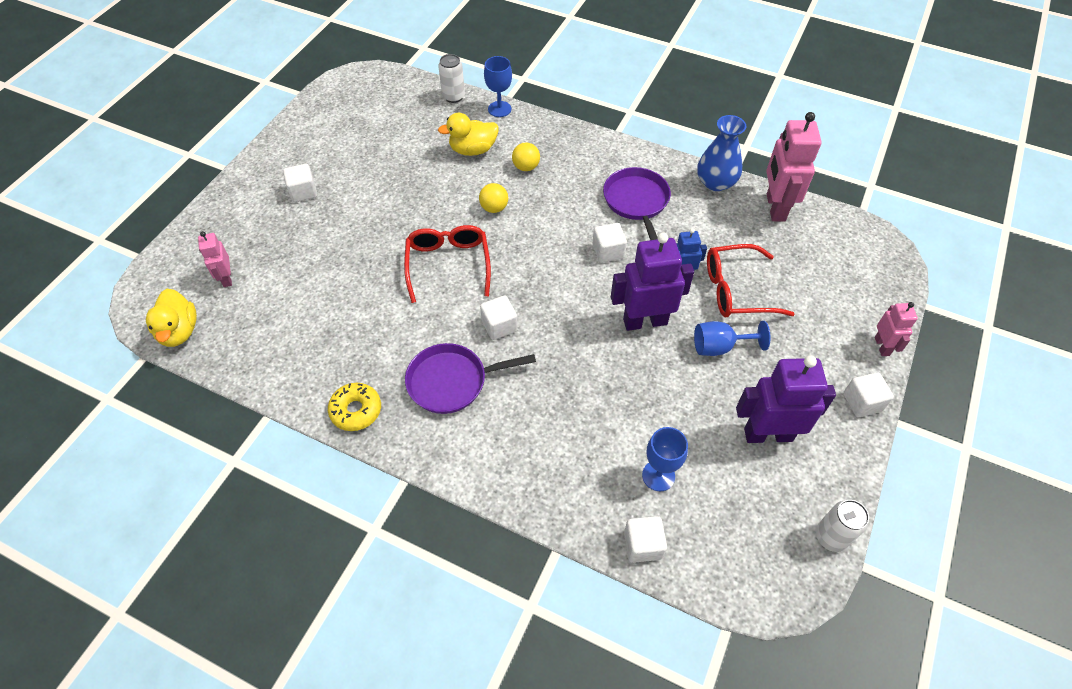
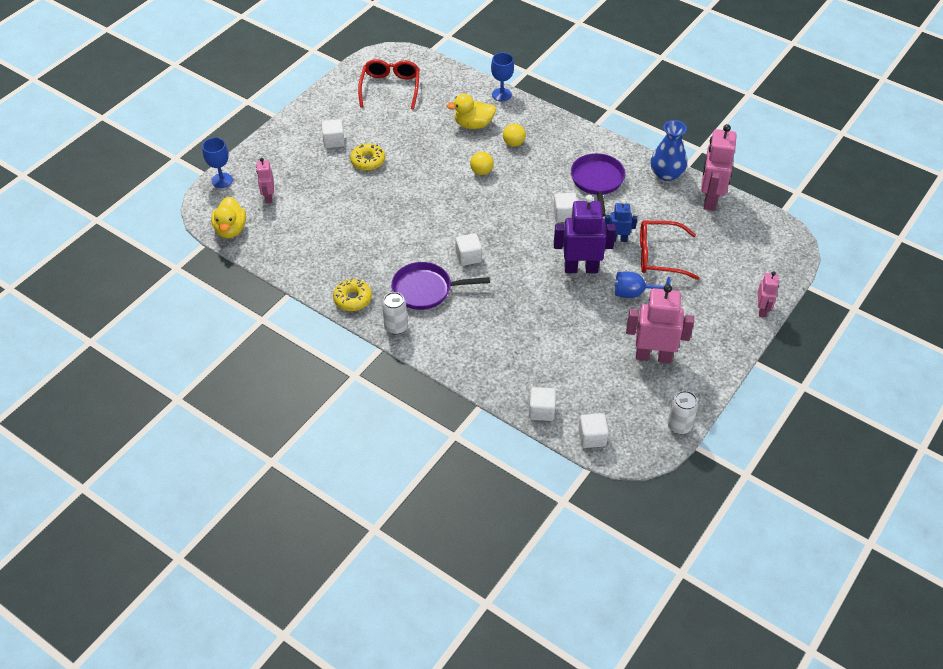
camera: 10 degrees right, 5 degrees down
(350, 213) = (368, 161): none -> yellow donut
(448, 264) = (437, 209): red glasses -> red glasses (390, 88)
(453, 97) = (465, 80): white can -> white can (396, 327)
(658, 476) = (564, 371): blue goblet -> blue goblet (222, 180)
(768, 434) = (653, 356): purple robot -> pink robot
(862, 402) = (732, 345): white cube -> white cube (592, 437)

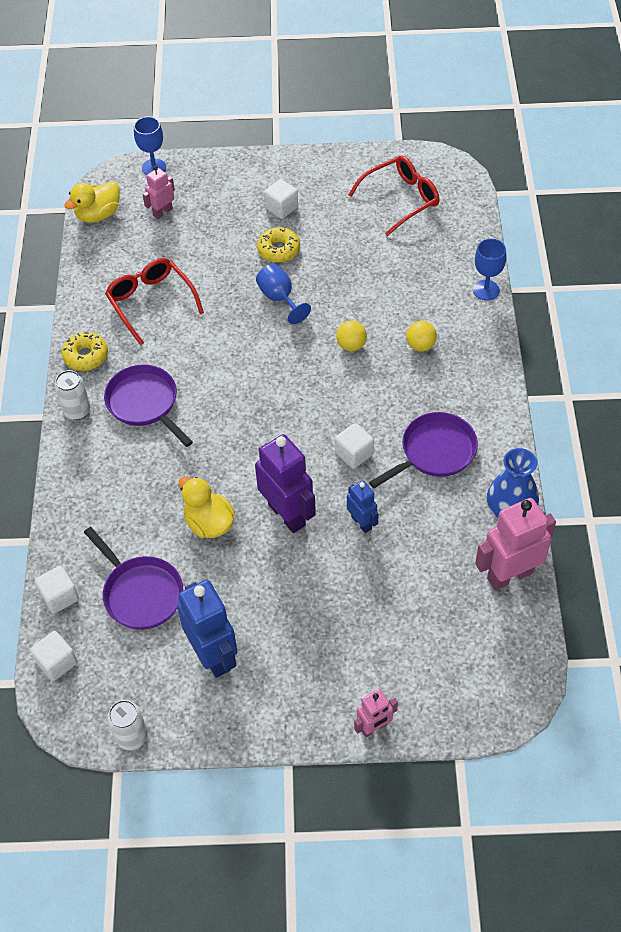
camera: 55 degrees right, 5 degrees up
(468, 257) = (219, 409): white cube -> none
(473, 124) = (415, 296): yellow duck -> yellow duck (209, 523)
(576, 368) = (140, 593): none -> purple pan
(634, 293) = (291, 584): blue goblet -> blue goblet (279, 298)
(653, 356) = (213, 655): pink robot -> blue robot
(659, 256) = (370, 576): red glasses -> red glasses (151, 302)

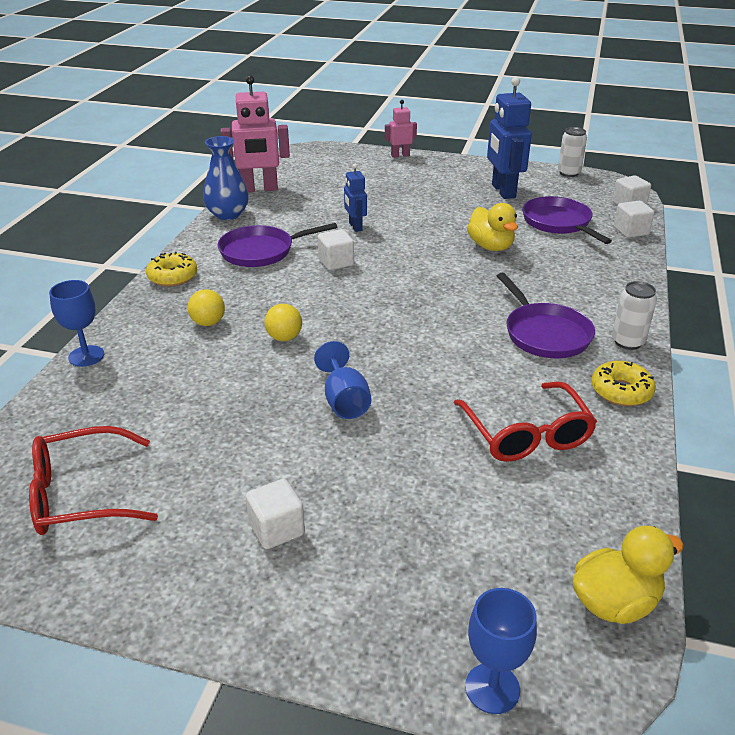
camera: 165 degrees left, 20 degrees down
(162, 212) = (488, 575): pink robot -> none
(279, 250) = (314, 463): yellow donut -> yellow donut (172, 277)
(287, 514) = (417, 240): purple robot -> none

